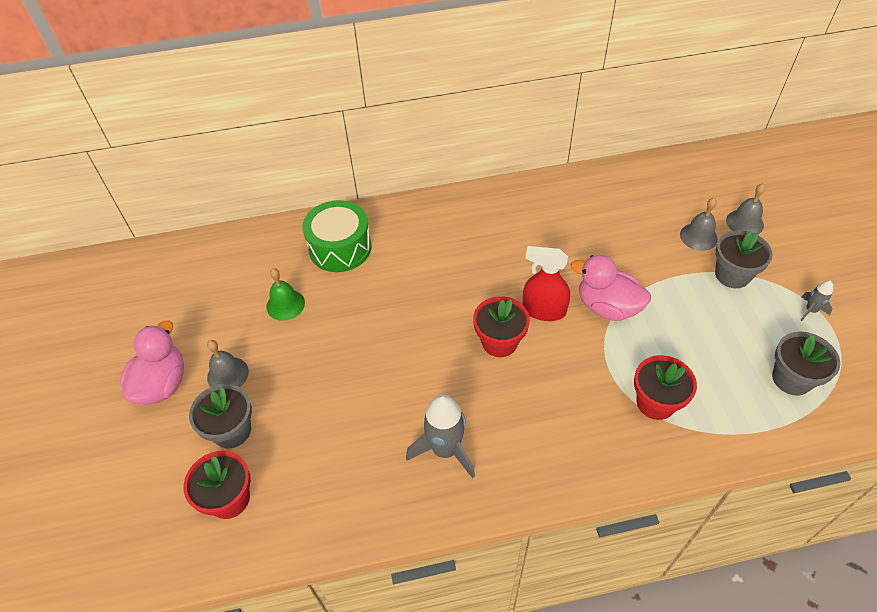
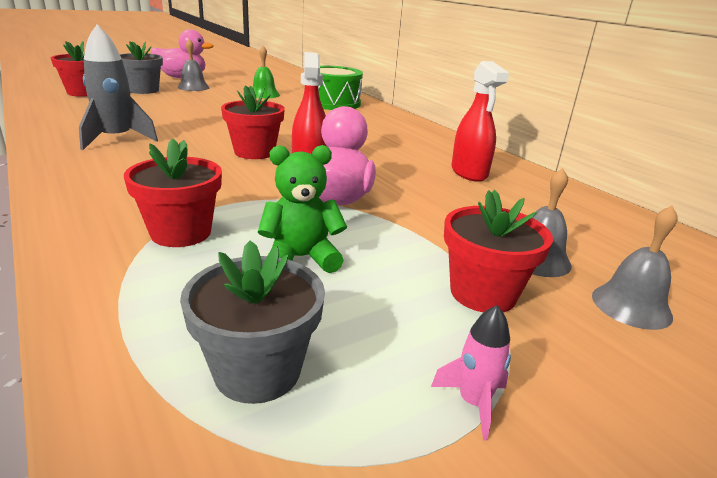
camera: 65 degrees right, 25 degrees down
(565, 214) = (469, 173): none -> red spray bottle
(692, 344) = (301, 258): none -> green teddy bear
(732, 275) = (483, 293): grey flower pot -> red flower pot
(810, 310) = (473, 403): grey rocket -> pink rocket

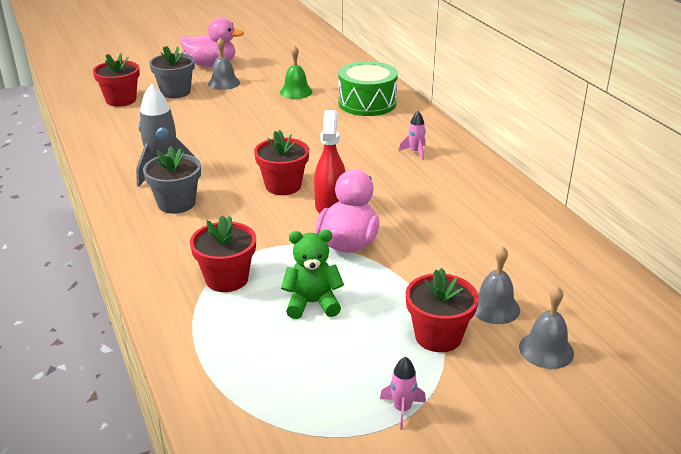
camera: 10 degrees right, 5 degrees up
(257, 371) = (278, 384): grey flower pot -> grey flower pot (176, 203)
(389, 132) = (415, 152): none -> pink rocket
(469, 173) = (477, 209): red spray bottle -> none

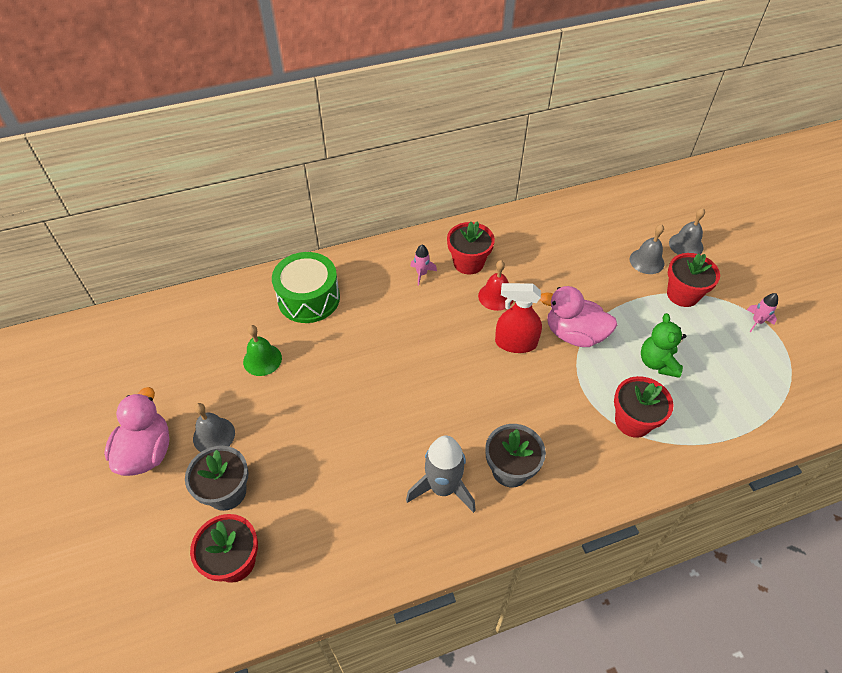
camera: 85 degrees left, 20 degrees up
(283, 186) = (478, 377): red flower pot -> red flower pot (468, 263)
(395, 194) = (496, 296): none -> red bell

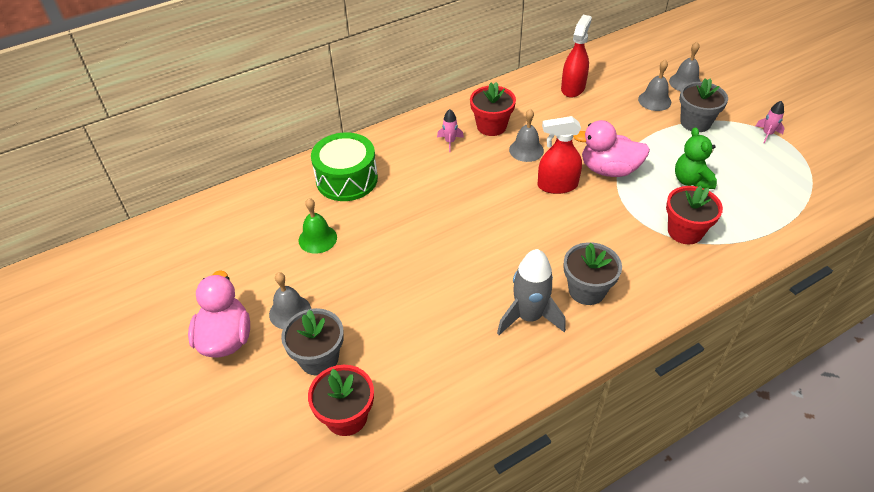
camera: 10 degrees left, 5 degrees down
(496, 296) = (526, 150): red bell -> grey bell
(565, 232) = (573, 88): none -> red spray bottle
(682, 294) = (695, 122): red flower pot -> grey flower pot

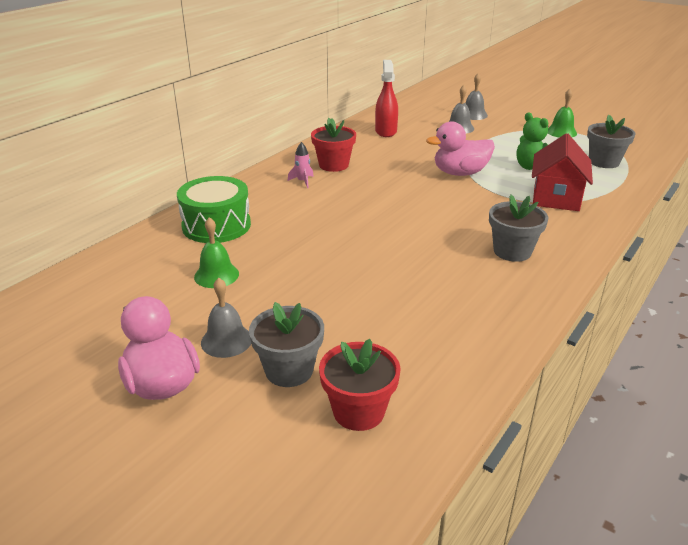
camera: 25 degrees left, 15 degrees down
(526, 150) = (378, 174): grey bell -> none
(529, 317) = (478, 282): grey rocket -> none
(557, 185) = (425, 190): red spray bottle -> none
(685, 231) = (556, 197): red flower pot -> red house
(695, 122) = (502, 135): grey flower pot -> grey flower pot (604, 162)
(767, 134) = (561, 132): pink rocket -> green bell

